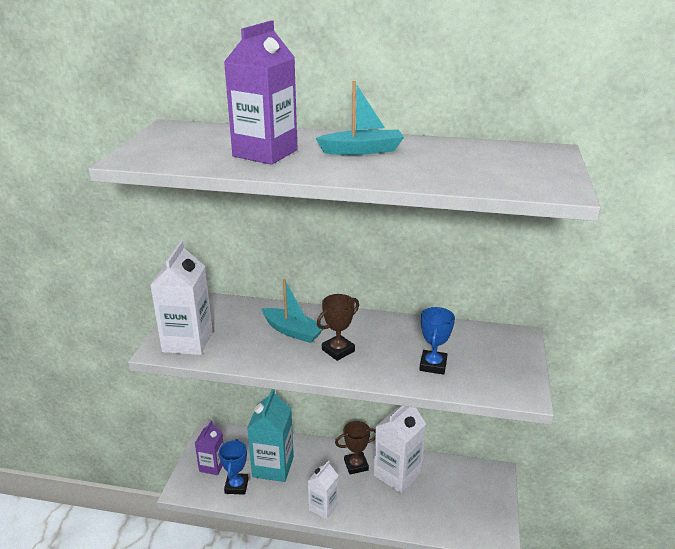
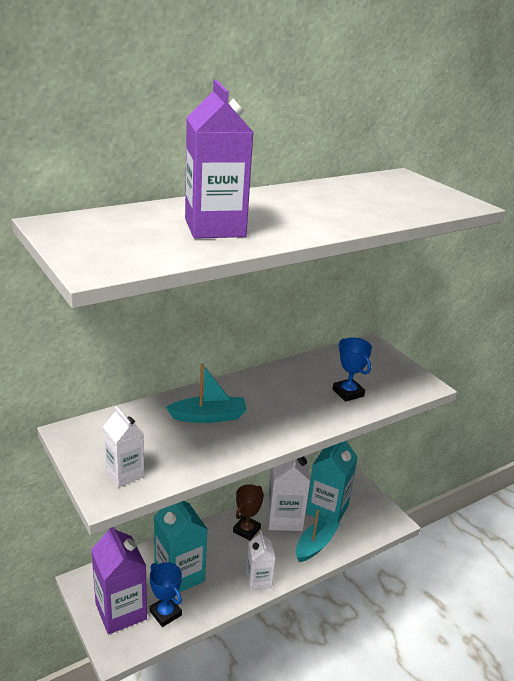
camera: 45 degrees left, 0 degrees up
(187, 341) = (124, 473): white carton -> white carton, size x0.59
(212, 466) = (121, 611): purple carton -> purple carton, size x1.68
(338, 350) = (268, 415): brown trophy -> none
(362, 150) = (285, 205): turquoise boat -> turquoise boat (315, 544)
(443, 490) = (327, 509): none -> turquoise carton

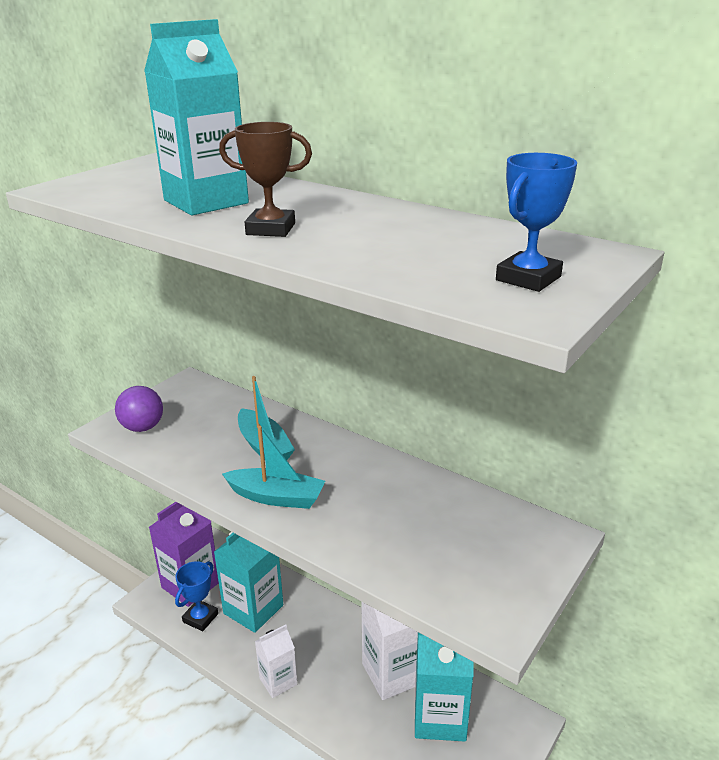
camera: 70 degrees right, 0 degrees up
(124, 473) = (142, 427): white carton -> purple ball
(215, 228) = (206, 202): purple carton -> turquoise carton
(246, 530) = (349, 642): brown trophy -> brown trophy (271, 229)
(315, 544) = (367, 723): turquoise boat -> turquoise boat (276, 497)
(348, 393) = (400, 540): blue trophy -> blue trophy (528, 278)

